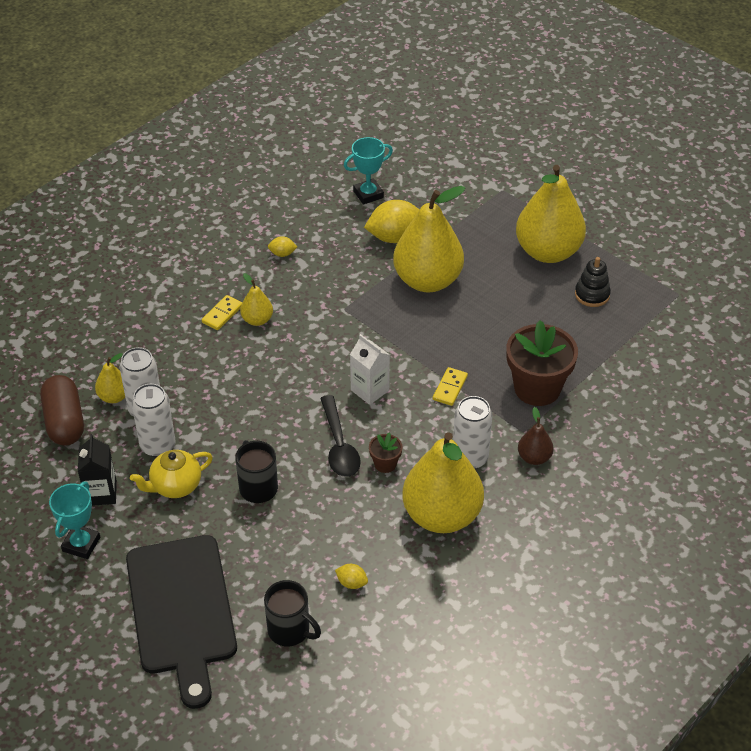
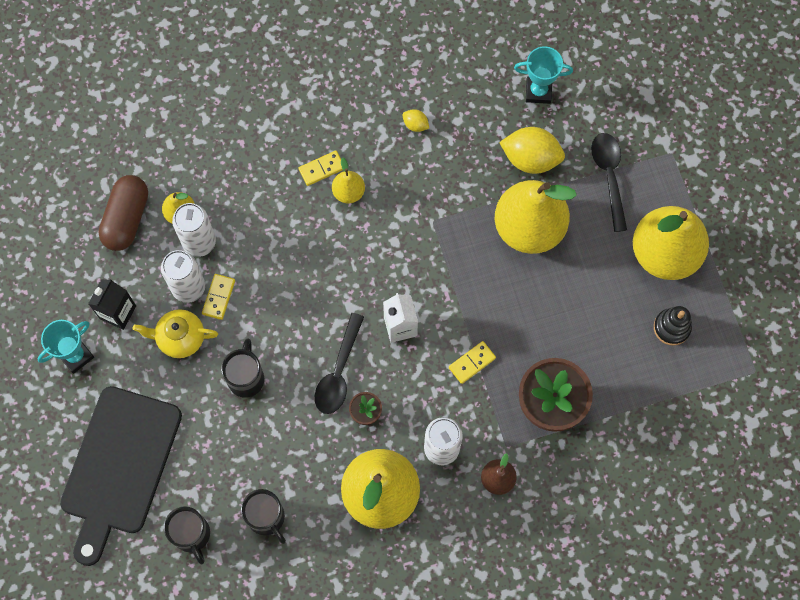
camera: 30 degrees right, 25 degrees up
(191, 440) = (219, 297): none -> yellow domino
(352, 583) = (267, 518): yellow lemon -> black mug
(466, 223) = (609, 177): none -> black spoon

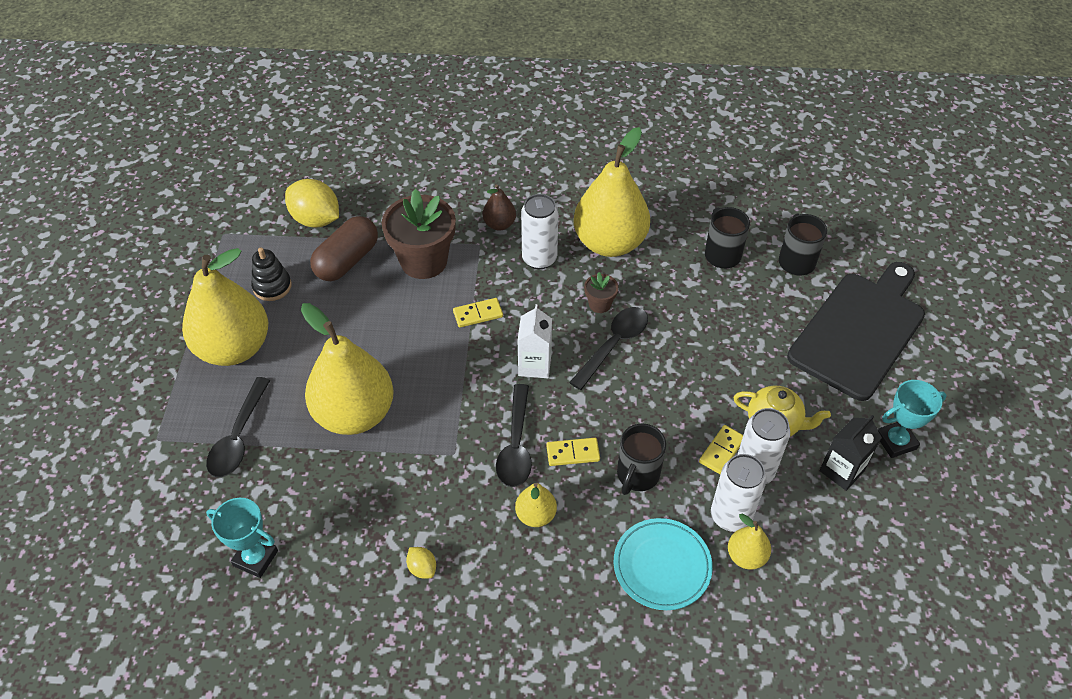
camera: 160 degrees left, 20 degrees down
(126, 219) = (815, 572): brown capsule -> brown capsule (347, 260)
(241, 185) = (662, 566): none -> turquoise plate
(246, 378) = (711, 367): black mug -> black mug (637, 475)
(321, 169) = (557, 553): yellow domino -> yellow domino (573, 453)
(386, 245) = (516, 445): none -> black spoon
(530, 159) = (311, 483): yellow lemon -> yellow lemon (316, 219)

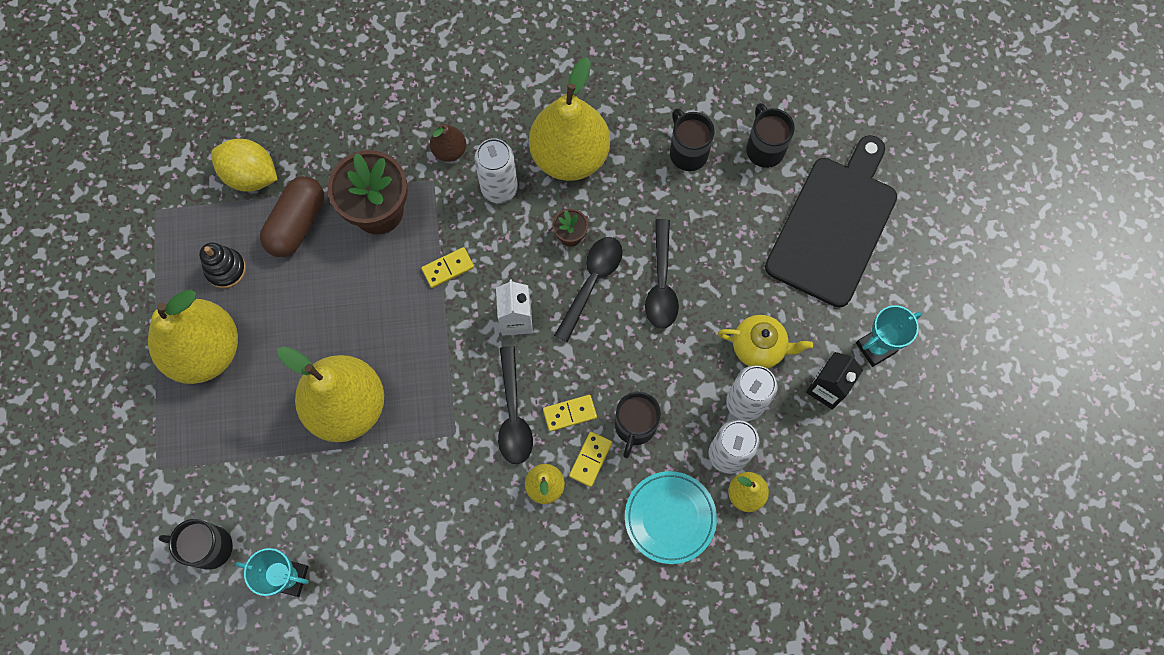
camera: 10 degrees left, 20 degrees up
(185, 517) = (209, 547): none -> black mug
(239, 436) = (238, 452): black spoon -> black spoon (661, 283)
(422, 568) = (449, 559): yellow lemon -> none
(721, 450) = (711, 386): yellow domino -> yellow domino (590, 459)

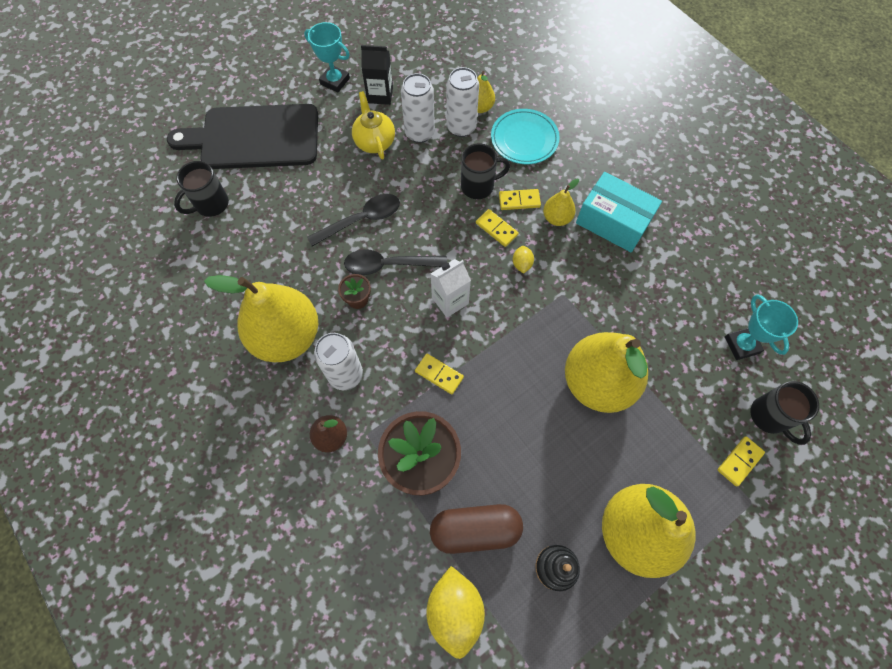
camera: 120 degrees left, 5 degrees down
(194, 485) = (739, 461): none -> yellow domino
(504, 545) = (613, 222): none -> turquoise box
(513, 414) = (522, 264): black spoon -> yellow lemon
(687, 152) = (239, 253): black mug -> none

